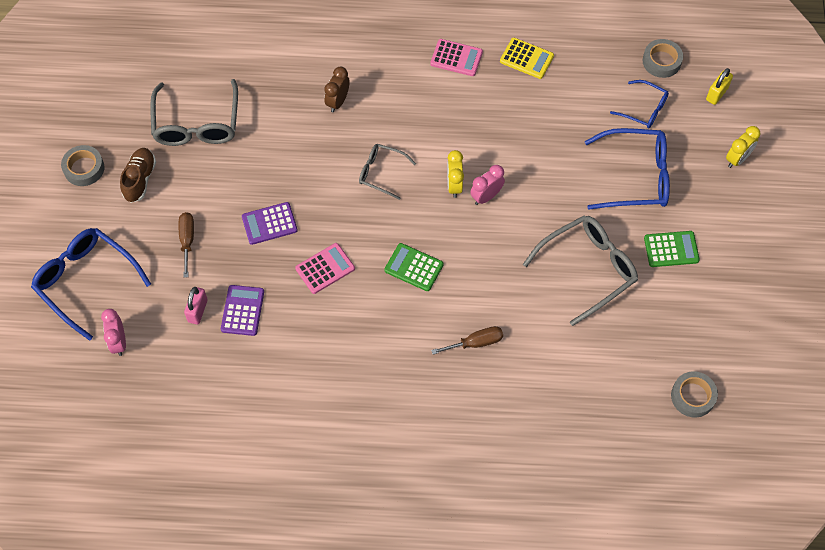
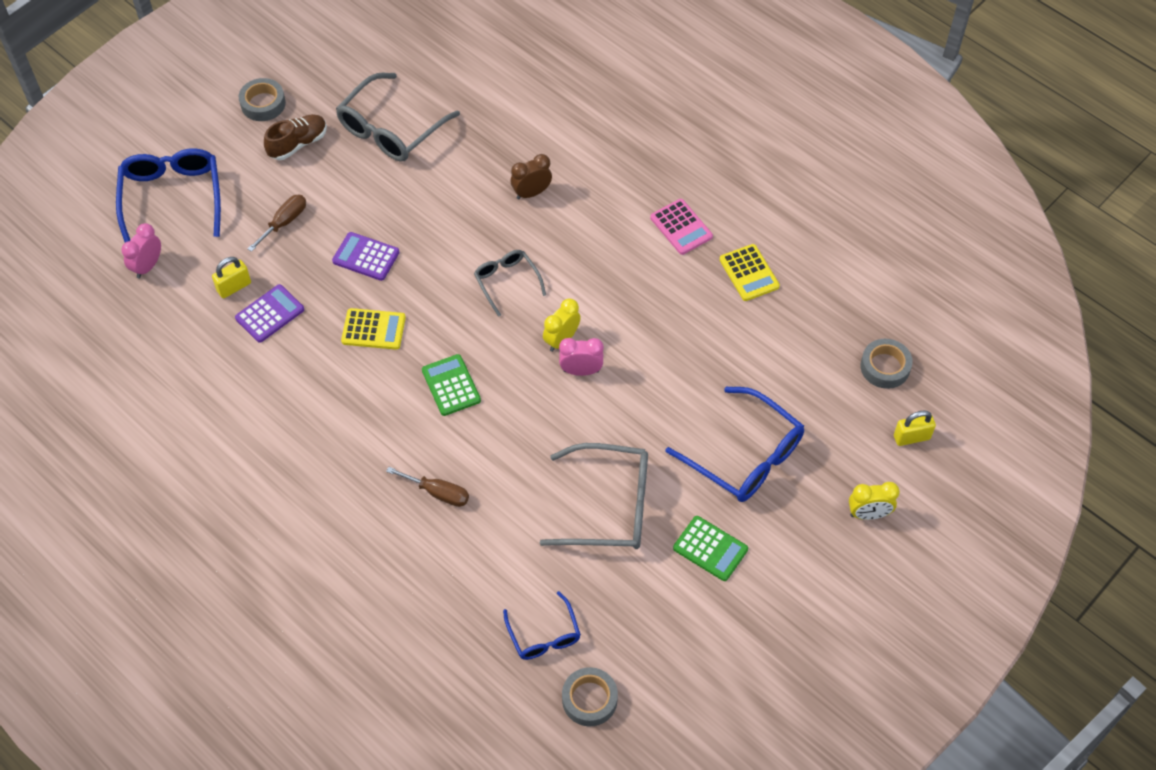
camera: 40 degrees right, 5 degrees down
(197, 311) = (234, 287): pink padlock -> yellow padlock
(325, 268) = (373, 329): pink calculator -> yellow calculator
(644, 109) = (819, 400): blue glasses -> blue glasses (544, 635)

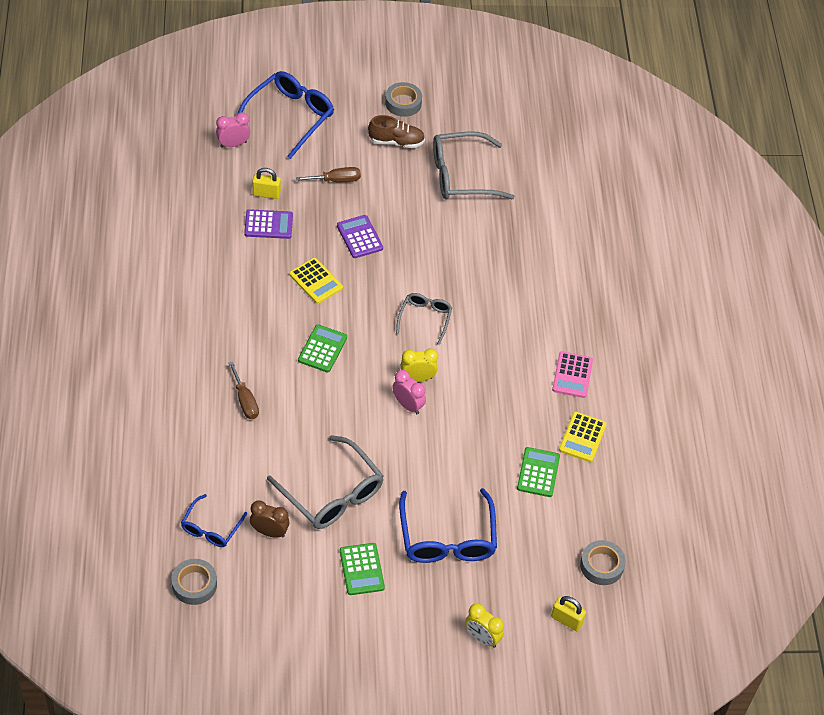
camera: 40 degrees right, 5 degrees down
(531, 193) = (502, 280): brown clock -> brown clock (269, 532)
(750, 334) = (538, 472): none -> green calculator

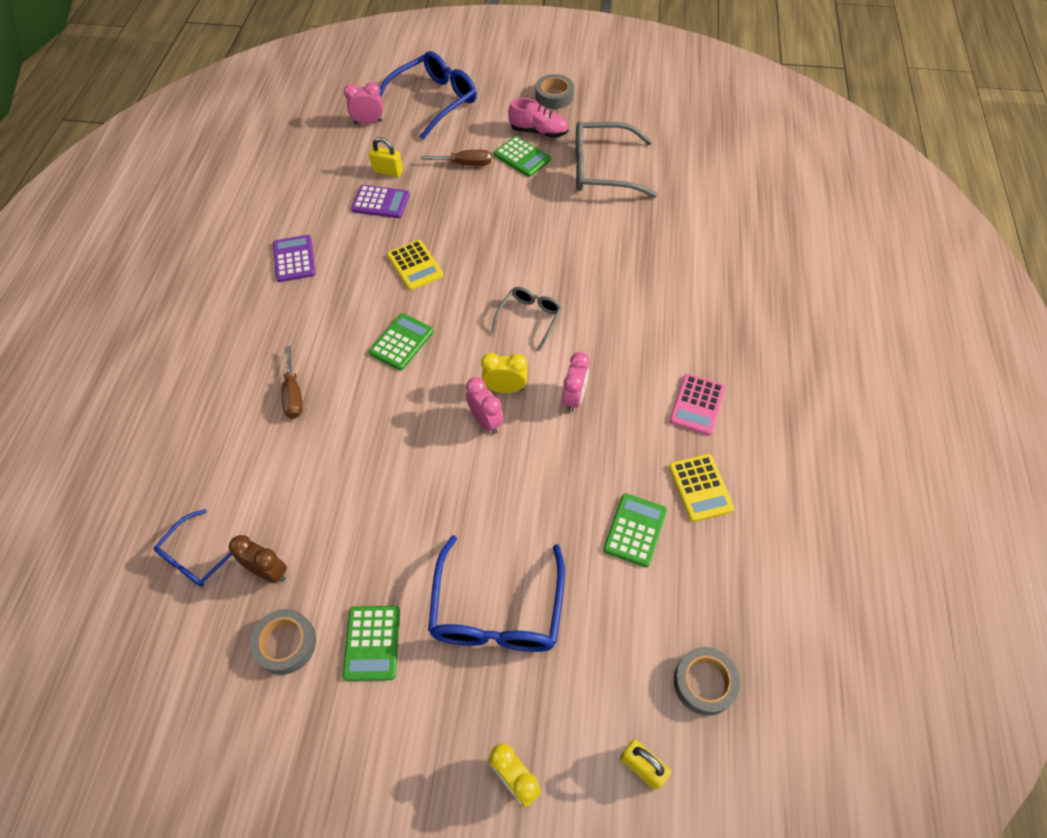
camera: 15 degrees right, 5 degrees up
(194, 584) = (149, 636): grey tape -> grey tape (286, 643)
(332, 494) = (363, 528): grey glasses -> none
(359, 237) = (476, 223): purple calculator -> purple calculator (294, 259)
(386, 169) = (522, 157): none -> green calculator
(396, 142) = (539, 132): brown shoe -> pink shoe
(474, 380) = (574, 398): none -> pink clock
(582, 437) = (700, 488): yellow calculator -> yellow calculator turned 45 degrees counterclockwise

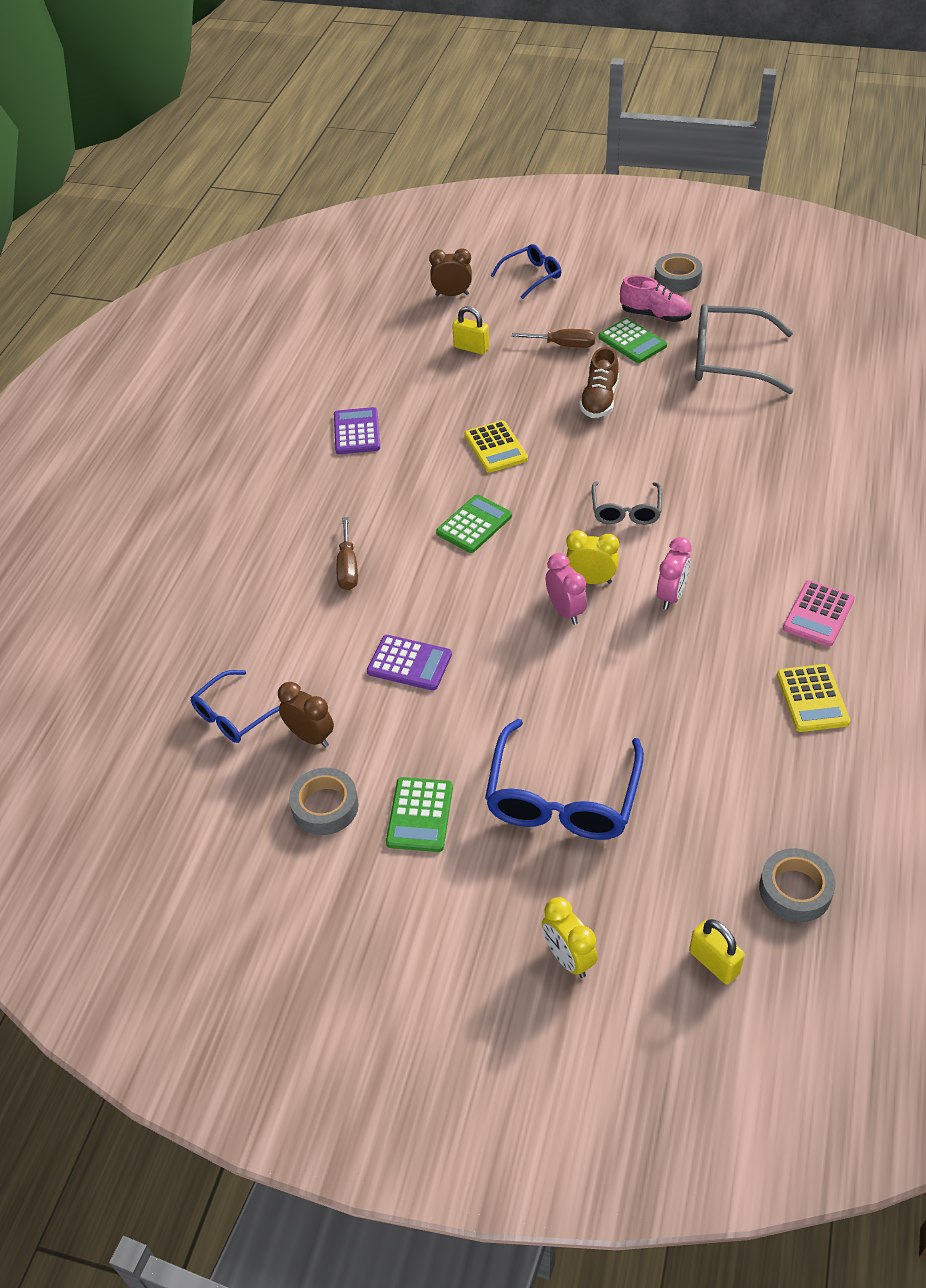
camera: 10 degrees right, 10 degrees down
(368, 122) = (452, 295): pink clock -> brown clock
(381, 202) = (460, 380): purple calculator -> purple calculator (409, 663)
(434, 101) = (532, 276): blue glasses -> blue glasses, size x0.57
(499, 214) = (599, 400): none -> brown shoe
(529, 318) = (626, 511): grey glasses -> grey glasses turned 150 degrees clockwise
(635, 530) = (730, 734): green calculator -> none

